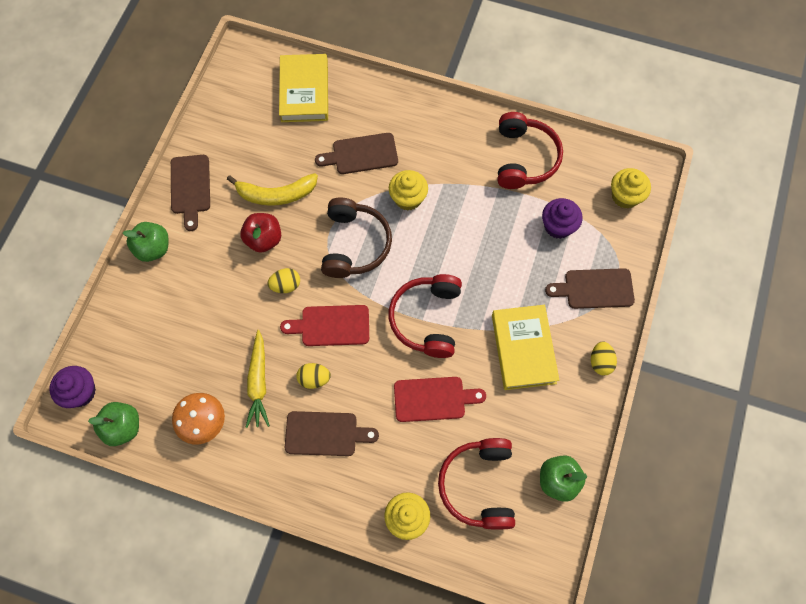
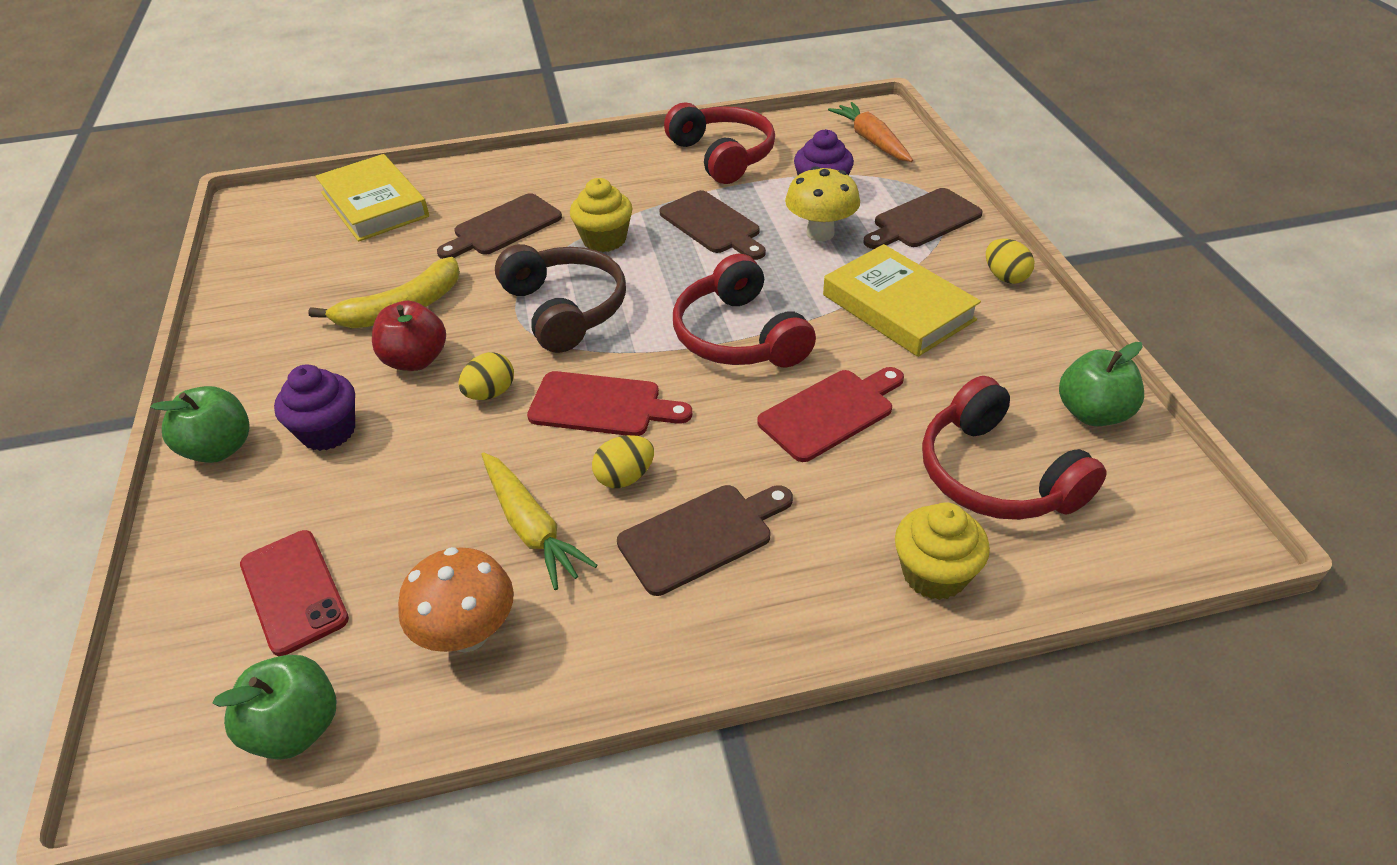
camera: 30 degrees left, 25 degrees down
(81, 392) = (166, 718): purple cupcake -> purple cupcake (328, 431)
(149, 357) = (294, 591): none -> red phone
(190, 188) = (249, 355): brown cutting board -> brown cutting board (712, 225)
(331, 326) = (601, 405): red cutting board -> red cutting board turned 135 degrees counterclockwise
(528, 264) = (820, 233): none -> yellow mushroom
(625, 196) = (871, 141): yellow cupcake -> orange carrot

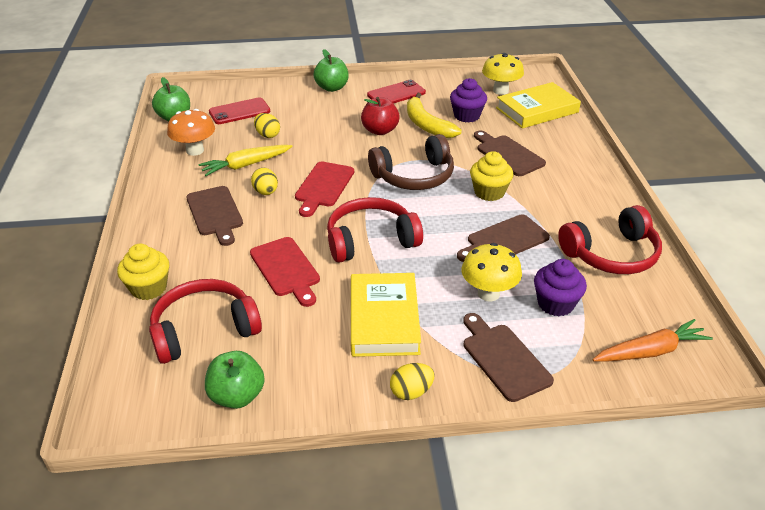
camera: 95 degrees right, 5 degrees down
(276, 354) = (396, 94): none -> red phone
(300, 238) = (500, 91): none -> yellow mushroom
(328, 431) = (333, 111): purple cupcake -> purple cupcake (467, 116)
(490, 393) = (345, 153): yellow egg -> yellow egg (267, 135)
(898, 307) = (384, 319): yellow book -> yellow book turned 60 degrees counterclockwise

